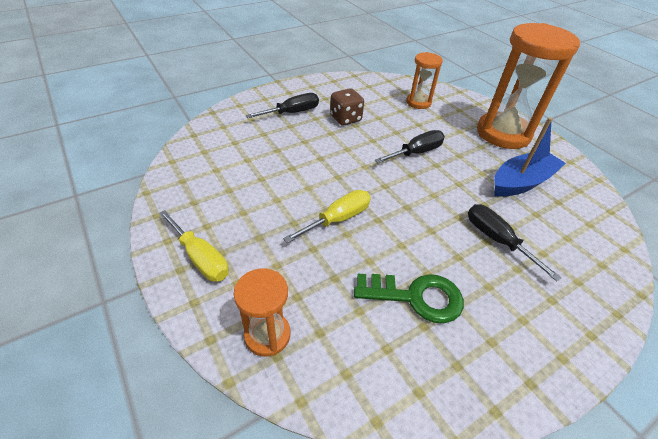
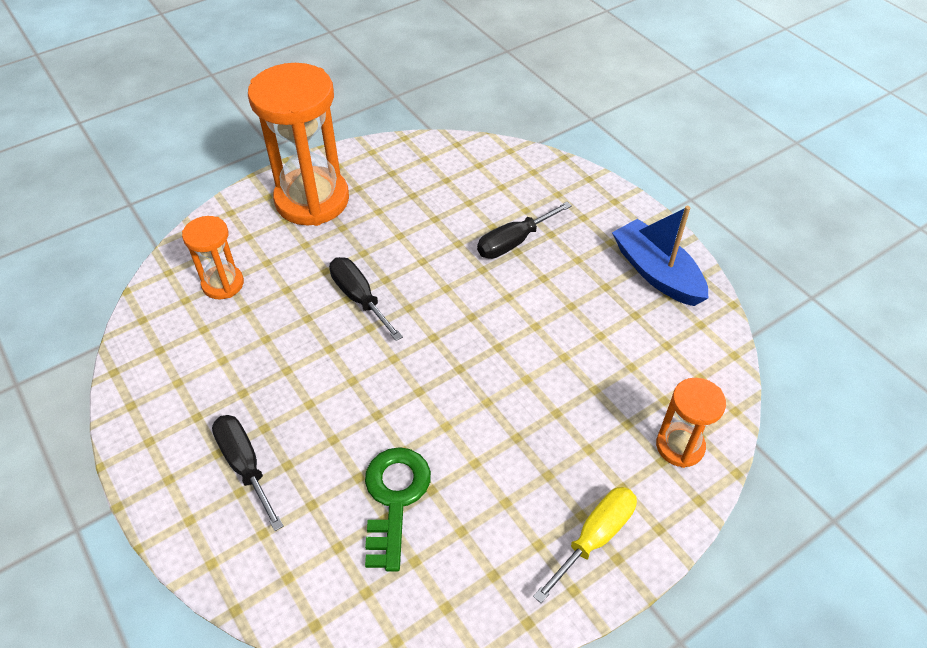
camera: 90 degrees left, 5 degrees up
(338, 219) = (503, 388): yellow screwdriver -> none
(345, 119) = (268, 383): brown dice -> none
(416, 297) = (604, 318): green key -> green key (394, 498)
(521, 182) = (415, 203): blue boat -> blue boat (656, 273)

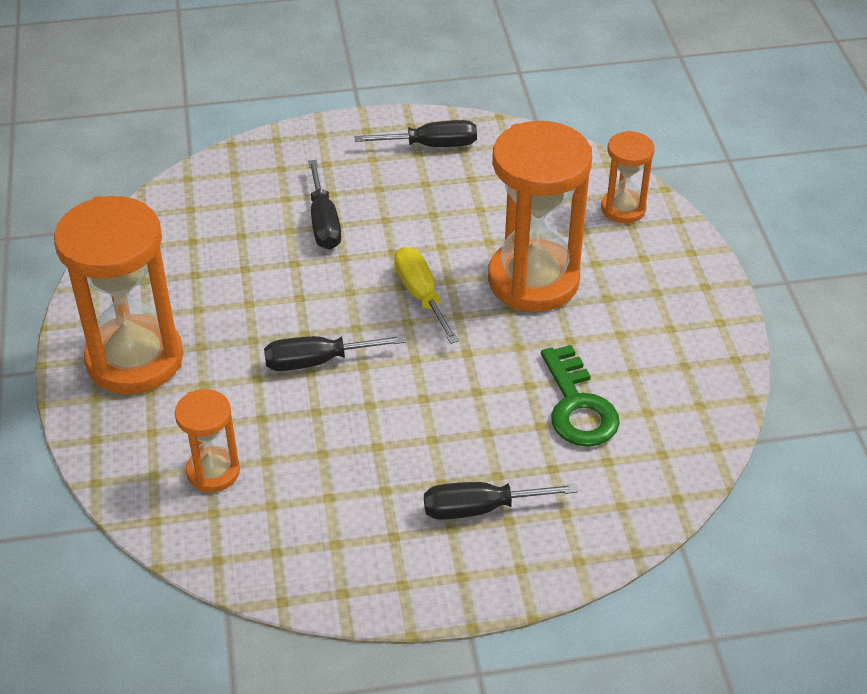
camera: 65 degrees left, 5 degrees down
(394, 498) = (578, 406): green key -> green key turned 135 degrees counterclockwise
(534, 407) = (533, 280): none -> orange hourglass
(595, 537) = (681, 291): yellow screwdriver -> yellow screwdriver (421, 295)
(656, 273) = (432, 145): blue boat -> black screwdriver

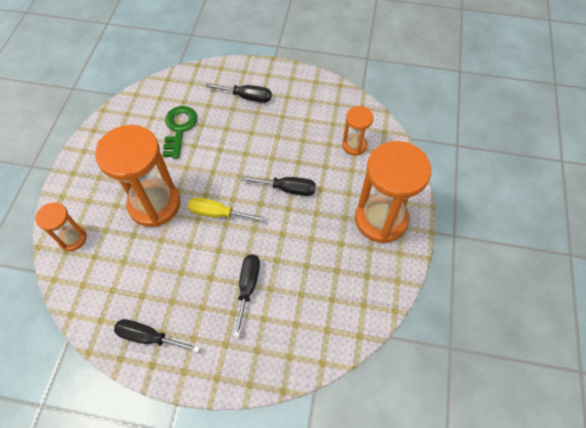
camera: 160 degrees left, 15 degrees up
(421, 295) = (217, 213): yellow screwdriver -> yellow screwdriver turned 105 degrees clockwise

